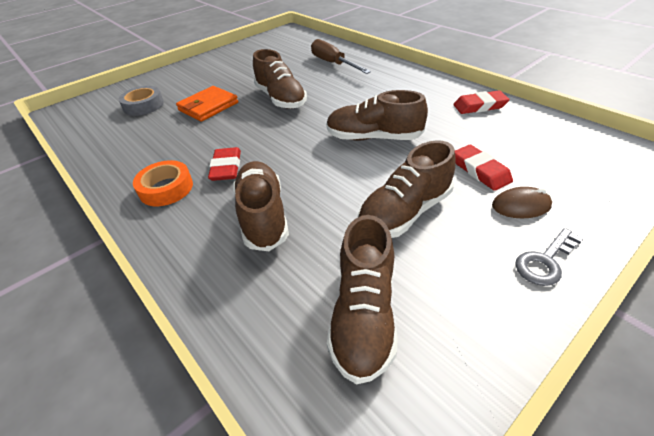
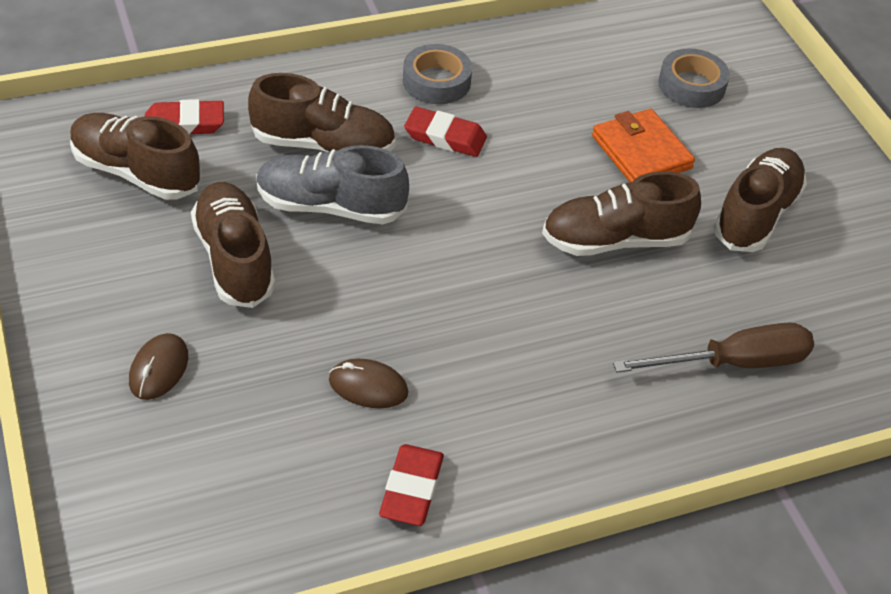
camera: 105 degrees right, 5 degrees up
(166, 188) = (436, 81): orange tape -> grey tape
(323, 190) = (330, 206): none -> grey shoe
(373, 138) = (412, 302): brown shoe -> brown shoe (756, 215)
(441, 133) = (368, 386): none -> brown mouse
(480, 171) = (249, 374): red eraser -> red eraser (184, 123)
(545, 261) = (75, 331): grey key -> none

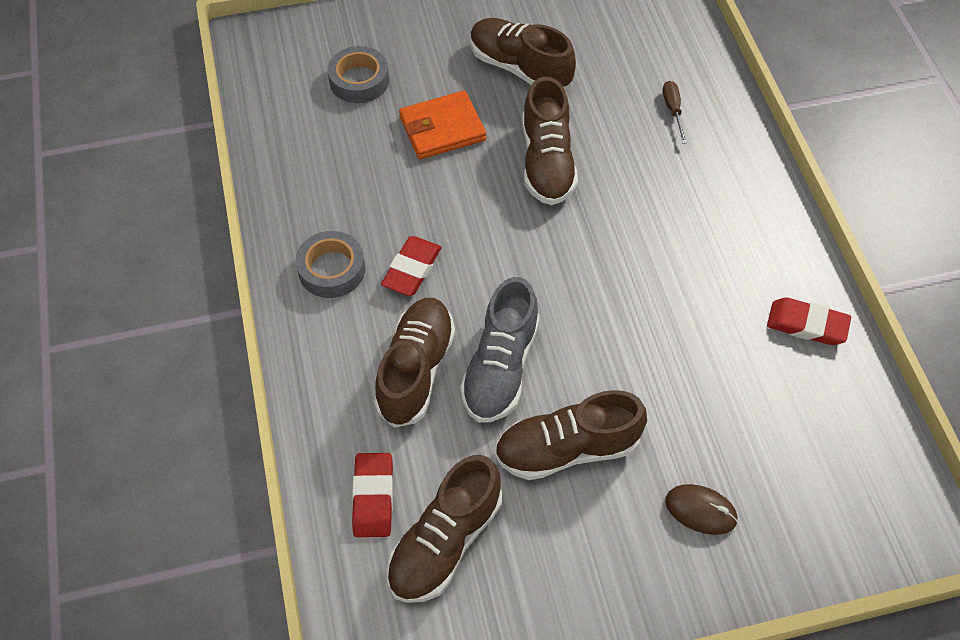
camera: 80 degrees left, 10 degrees up
(368, 386) = (710, 348): brown mouse -> none
(734, 363) = (673, 110): brown screwdriver -> brown screwdriver, size x0.51

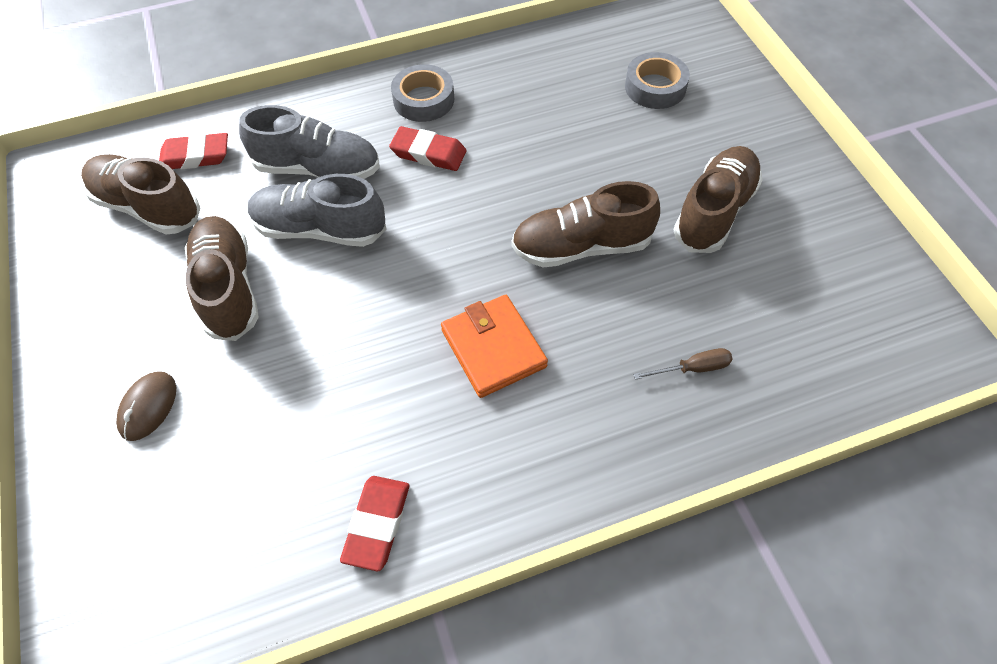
camera: 85 degrees right, 0 degrees up
(416, 370) = (318, 169): brown shoe -> grey shoe
(442, 129) = (607, 156): orange wallet -> orange wallet (493, 348)

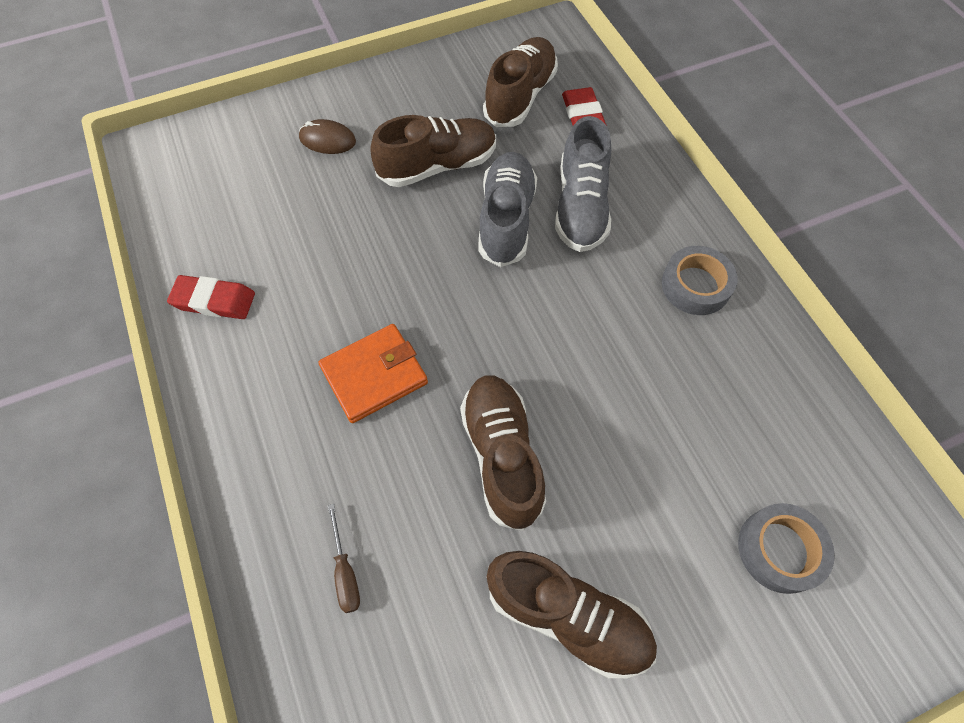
camera: 85 degrees right, 5 degrees up
(428, 153) = (616, 298): red eraser -> none

